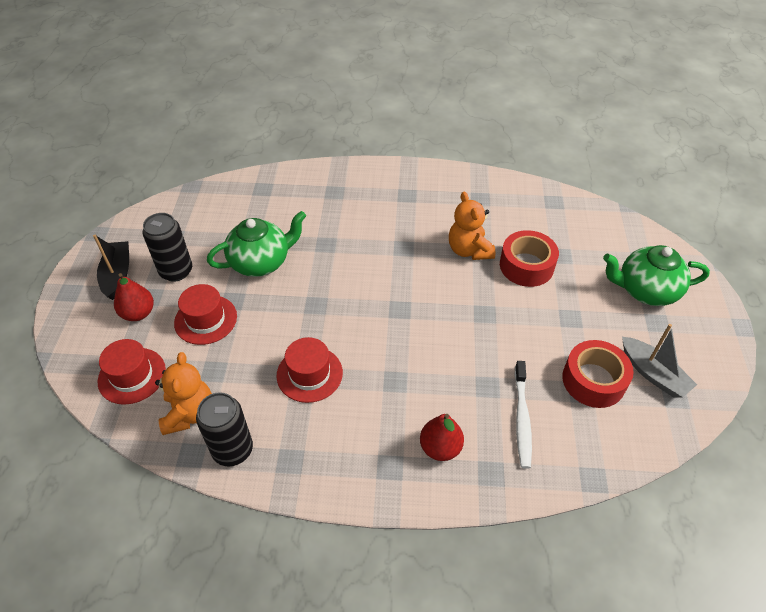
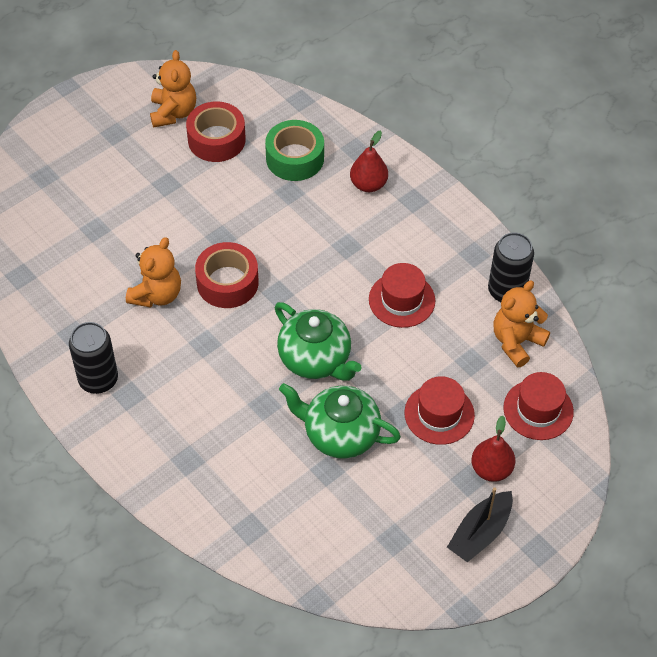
camera: 135 degrees left, 5 degrees up
(176, 271) = (423, 490): black can -> black can (98, 380)
(522, 418) = (295, 158): white toothbrush -> green tape
(526, 266) = (134, 244): red tape -> red tape (227, 282)
(645, 290) = (83, 156): green teapot -> green teapot (315, 359)
(653, 373) = (173, 112): grey boat -> orange teddy bear

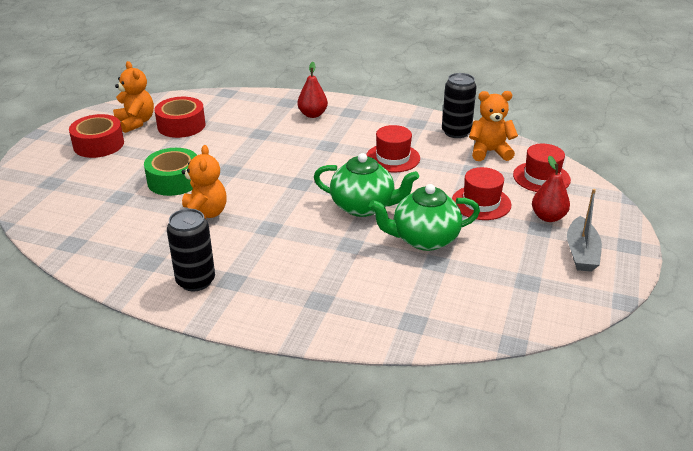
camera: 30 degrees left, 20 degrees down
(227, 282) = (256, 190): red tape -> red tape (98, 144)
(295, 158) = (248, 118): green tape -> green tape (174, 180)
(480, 533) = (581, 253): black boat -> grey boat
(516, 342) = (489, 152): orange teddy bear -> orange teddy bear turned 75 degrees clockwise

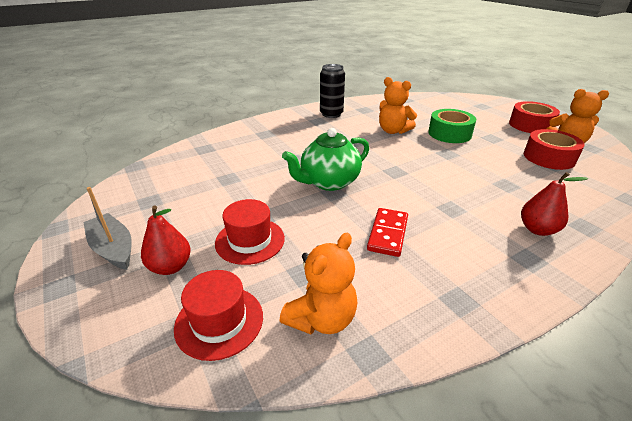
camera: 130 degrees right, 0 degrees up
(393, 158) = (388, 234): red hat -> red domino
(424, 239) = (256, 186): green teapot -> none
(456, 132) = (401, 323): black can -> none

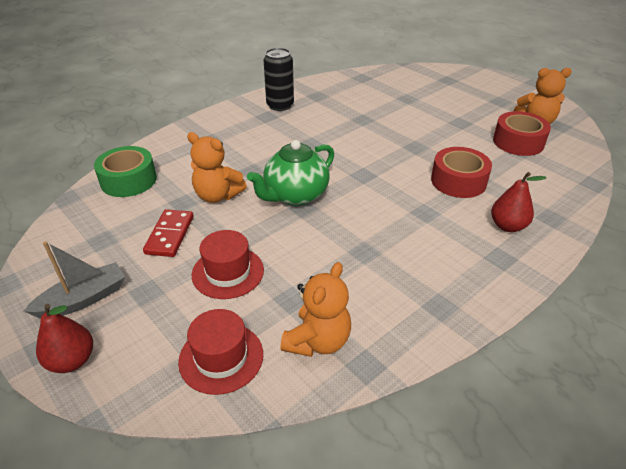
camera: 10 degrees left, 5 degrees up
(113, 248) = (83, 299): grey boat -> grey boat turned 105 degrees clockwise
(170, 267) = (153, 311): red pear -> red pear (72, 361)
(388, 234) = (366, 248): red domino -> red domino (170, 235)
(393, 131) = (354, 123): orange teddy bear -> orange teddy bear (217, 195)
(449, 133) = (415, 121): green tape -> green tape (128, 180)
(530, 125) = (499, 102): red tape -> red tape (458, 181)

